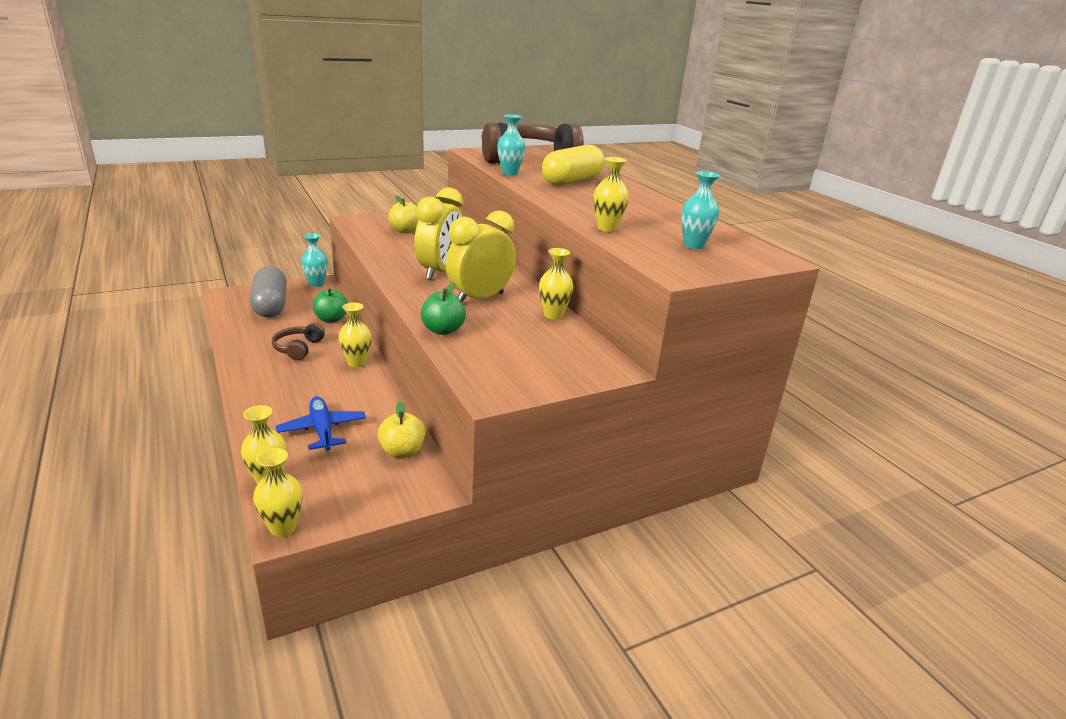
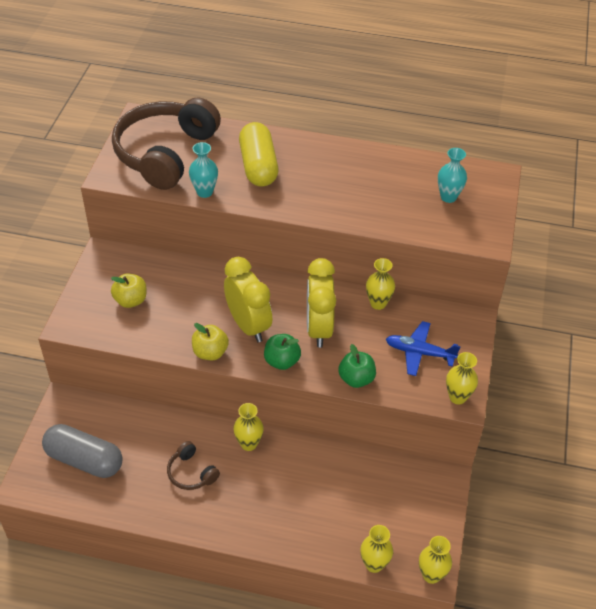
camera: 50 degrees left, 20 degrees up
(316, 284) = (63, 405): turquoise vase -> none
(322, 430) = (333, 508): blue plane -> blue plane (419, 352)
(331, 319) = (153, 426): green apple -> green apple (282, 361)
(402, 451) = (393, 474): yellow apple -> yellow apple (210, 352)
(607, 228) = (386, 220): yellow vase -> yellow vase (457, 397)

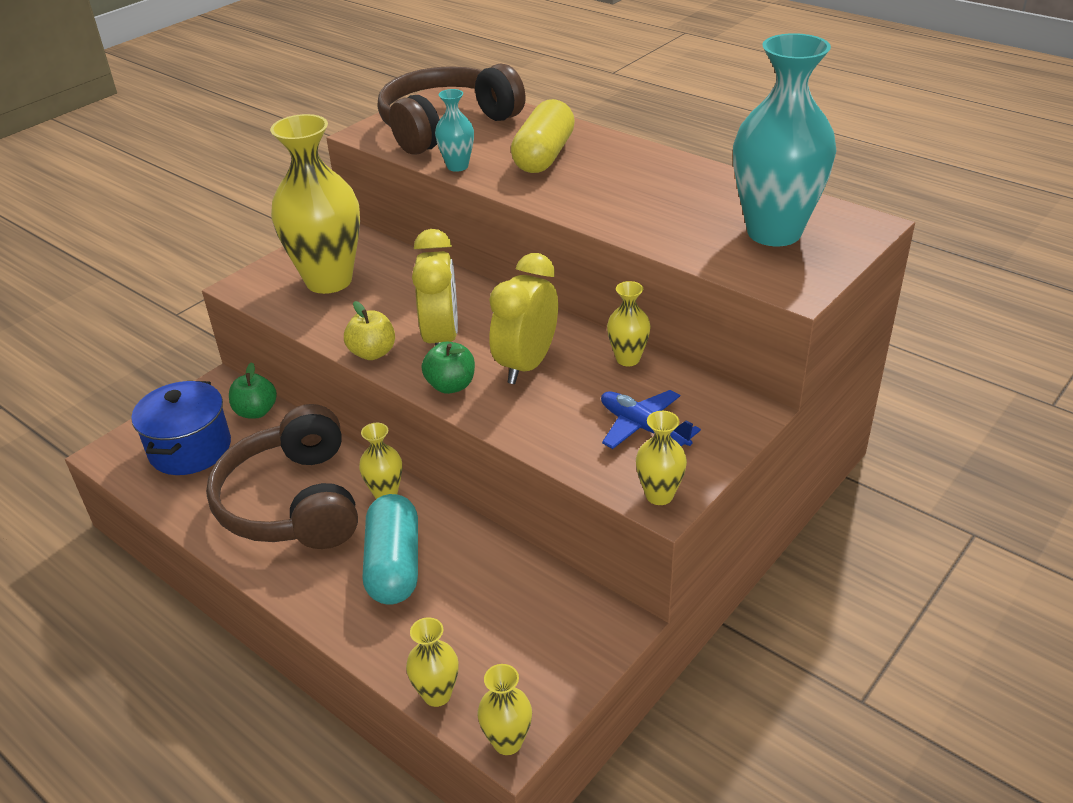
camera: 30 degrees right, 10 degrees down
(84, 460) = (190, 449): grey capsule -> blue pot
(131, 300) = (329, 280): yellow apple -> yellow vase
(191, 472) = (294, 502): brown headphones -> brown headphones, size x2.32
(290, 492) = (394, 565): none -> turquoise capsule
(356, 379) = (531, 432): green apple -> green apple (256, 411)
(448, 197) = (774, 232): turquoise vase -> turquoise vase, size x2.21

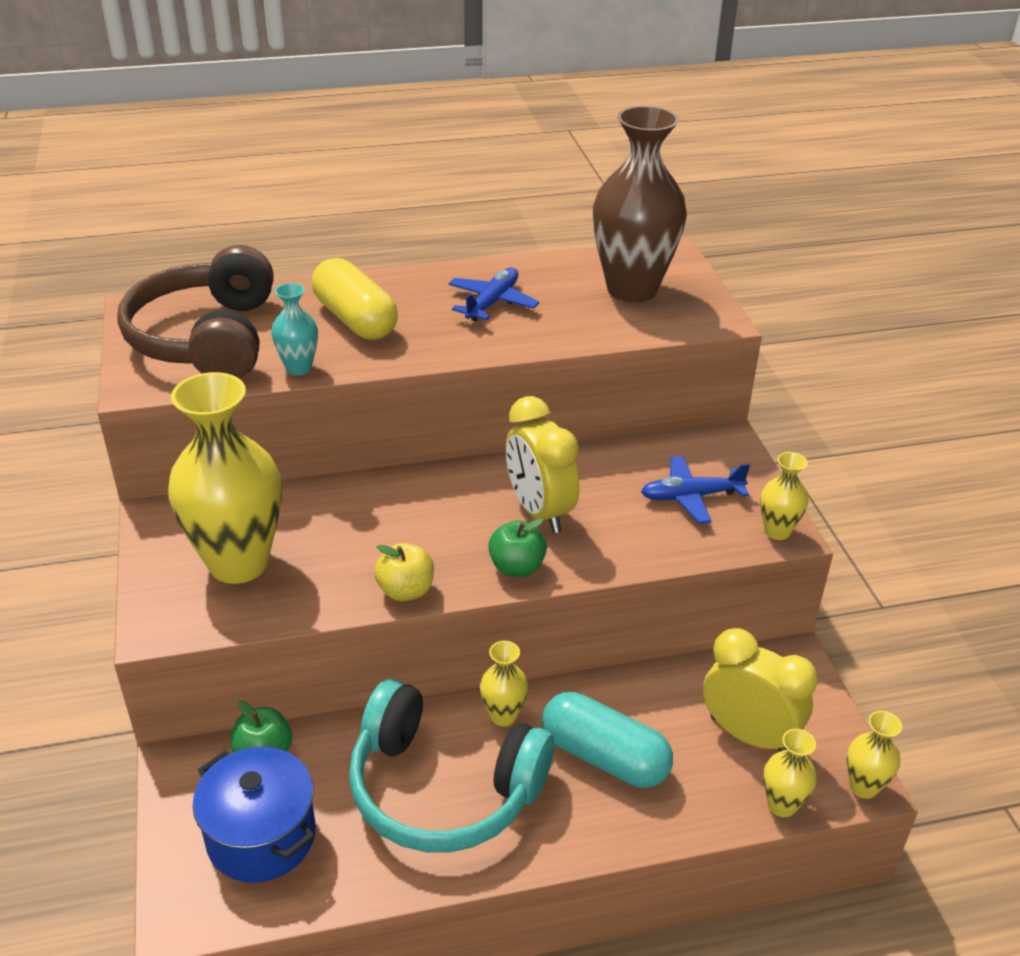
camera: 55 degrees left, 0 degrees up
(294, 502) = (443, 788): brown headphones -> turquoise headphones
(441, 338) = (438, 539): yellow clock -> yellow clock (748, 735)
(628, 359) = (596, 457): yellow vase -> none
(650, 189) = (492, 302): none -> blue plane
(774, 232) = (632, 289): turquoise vase -> brown vase

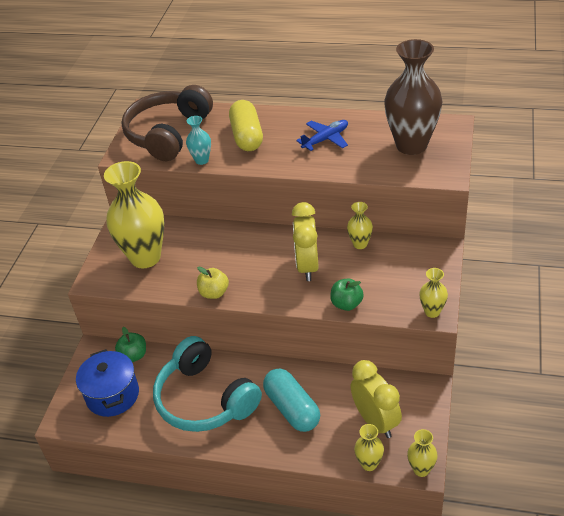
camera: 30 degrees right, 5 degrees up
(503, 716) = (254, 371): yellow vase -> yellow vase (360, 244)
(517, 567) = (276, 295): green apple -> green apple (346, 304)
(690, 496) = (396, 278): blue plane -> none

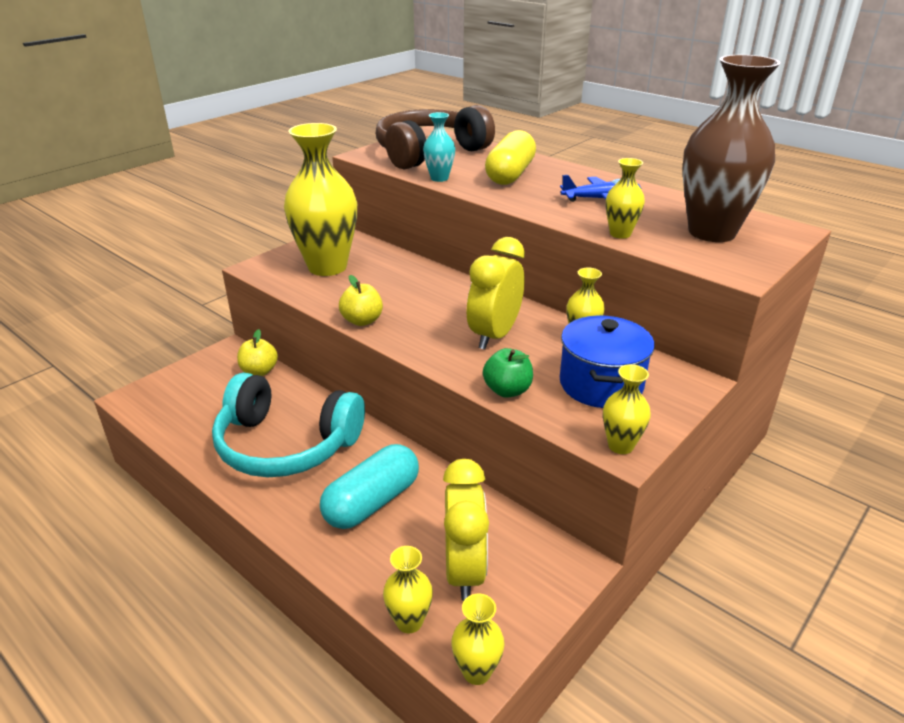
camera: 25 degrees right, 10 degrees down
(112, 395) = (201, 397): blue pot -> blue pot (601, 384)
(133, 355) = (259, 371): green apple -> yellow apple
(205, 399) = (286, 444): turquoise headphones -> turquoise headphones turned 60 degrees counterclockwise
(292, 408) = (372, 502): turquoise capsule -> turquoise capsule turned 45 degrees clockwise
(361, 169) = (620, 234): none -> yellow vase

